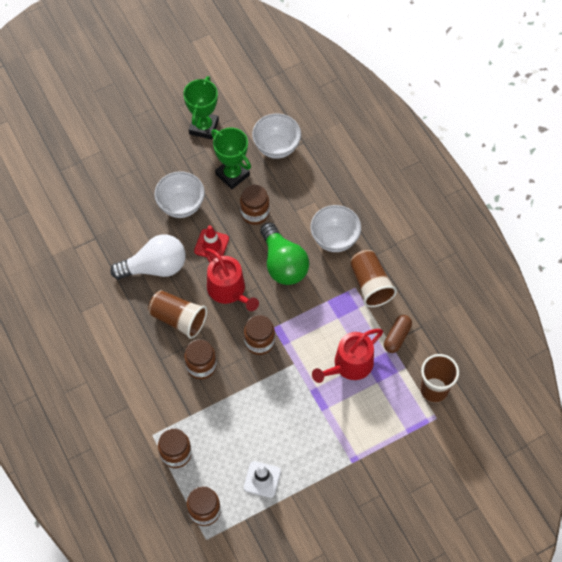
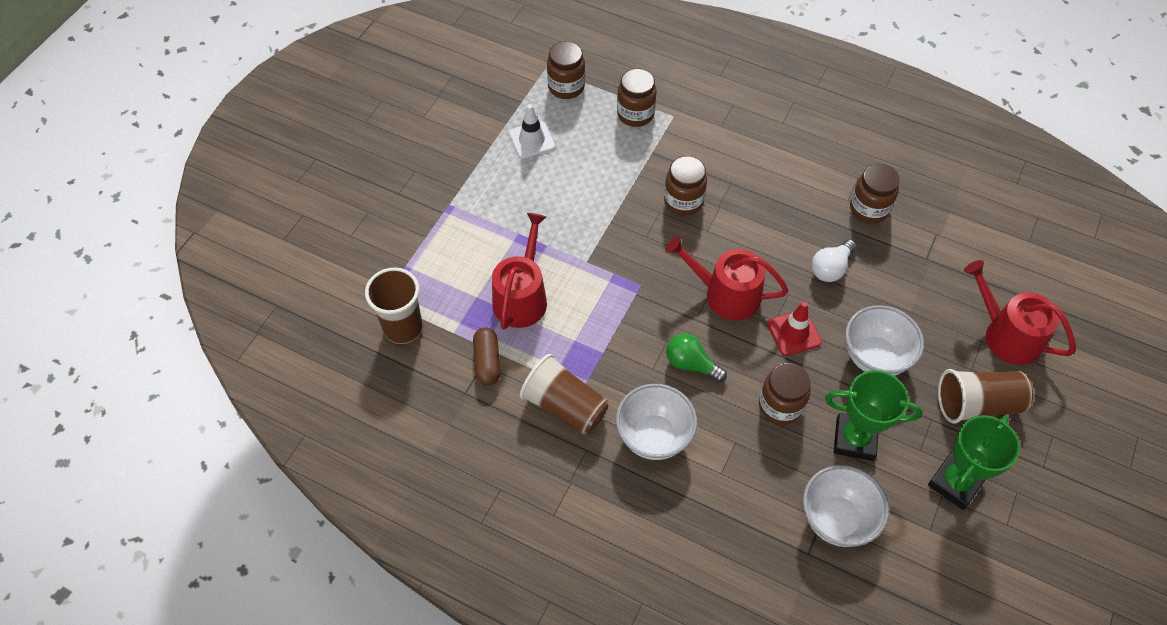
camera: 145 degrees right, 5 degrees down
(100, 173) = (1006, 335): none -> red watering can
(155, 267) = (831, 268): white light bulb -> white light bulb, size x0.57
(178, 319) = (751, 231): brown cup -> brown cup (977, 404)
(203, 127) = (955, 483): green trophy -> green trophy turned 60 degrees clockwise
(259, 342) = (643, 261): brown jar -> brown jar (869, 209)
(283, 263) = (691, 364): green light bulb -> green light bulb, size x0.57

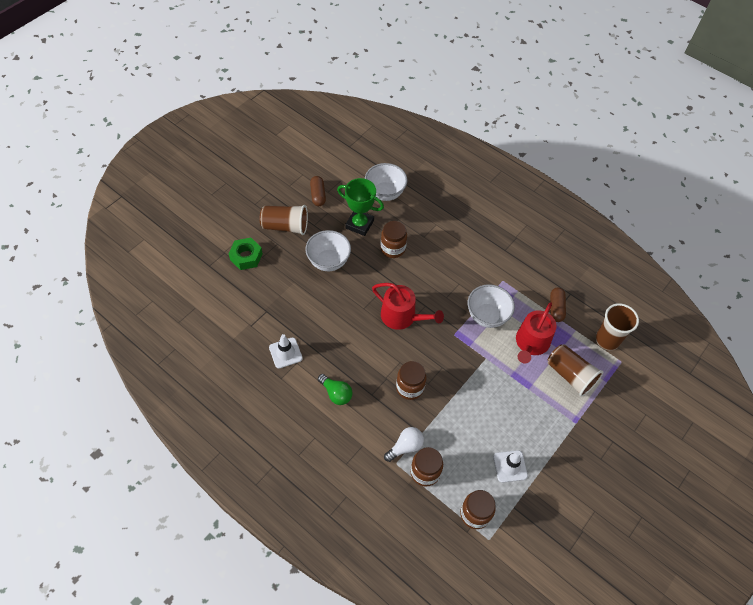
camera: 170 degrees left, 0 degrees up
(565, 406) = (513, 274): brown cup -> brown cup (570, 375)
(654, 436) = (467, 248): white bowl -> white bowl (487, 316)
(691, 364) = (435, 281): green light bulb -> green light bulb (336, 393)
(794, 333) = (369, 285): red traffic cone -> none
(831, 268) = (330, 318): white light bulb -> white light bulb (405, 447)
(869, 209) = (285, 353): brown jar -> white traffic cone
(955, 483) = (318, 195): green trophy -> brown capsule
(1006, 335) = (246, 257): red watering can -> green nut

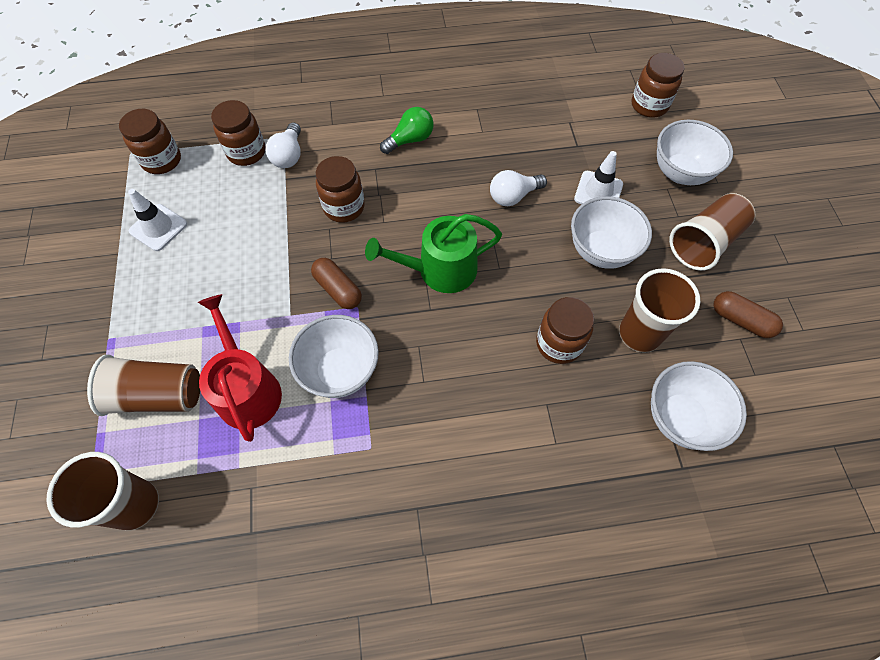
camera: 135 degrees right, 5 degrees up
(204, 296) = (649, 105): none -> brown jar
(246, 257) = (680, 173): green nut -> white bowl
(285, 353) = (504, 129): white traffic cone -> white traffic cone (598, 191)
(329, 317) = (513, 196): none -> white light bulb
(336, 393) = (410, 140): green light bulb -> green light bulb turned 150 degrees clockwise
(359, 224) = (639, 334): green trophy -> brown cup
(402, 317) = (440, 270): red watering can -> green watering can
(556, 308) = (254, 482): brown capsule -> brown capsule (338, 289)

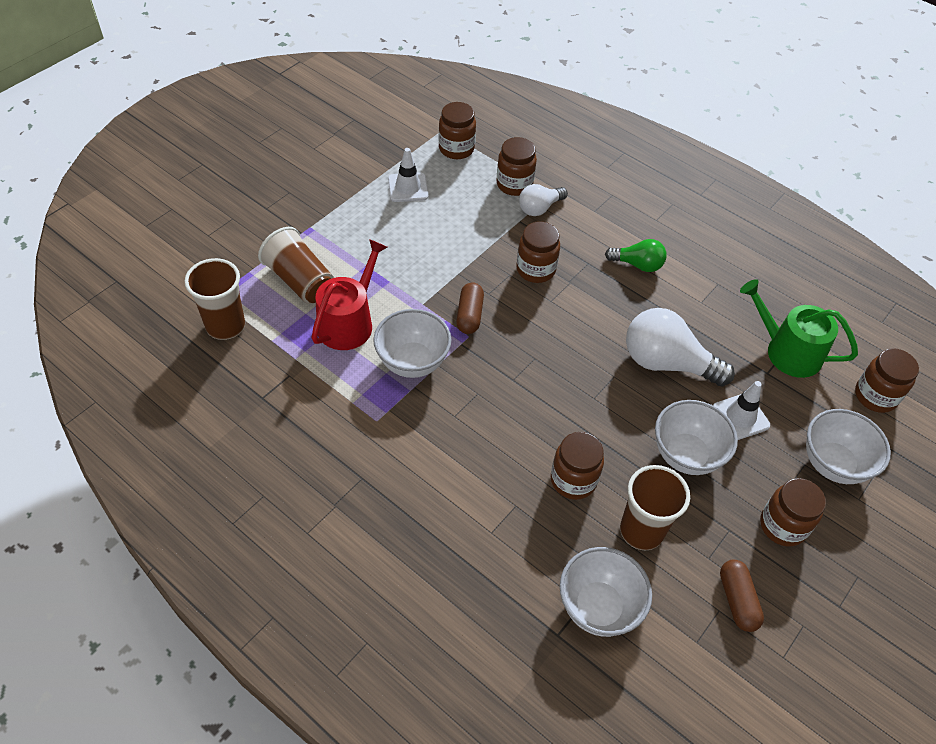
camera: 45 degrees right, 10 degrees down
(440, 270) = (550, 362): green watering can -> green watering can (787, 351)
(513, 196) = (667, 363): white light bulb -> white light bulb, size x1.74
(704, 242) = (782, 526): brown cup -> brown jar

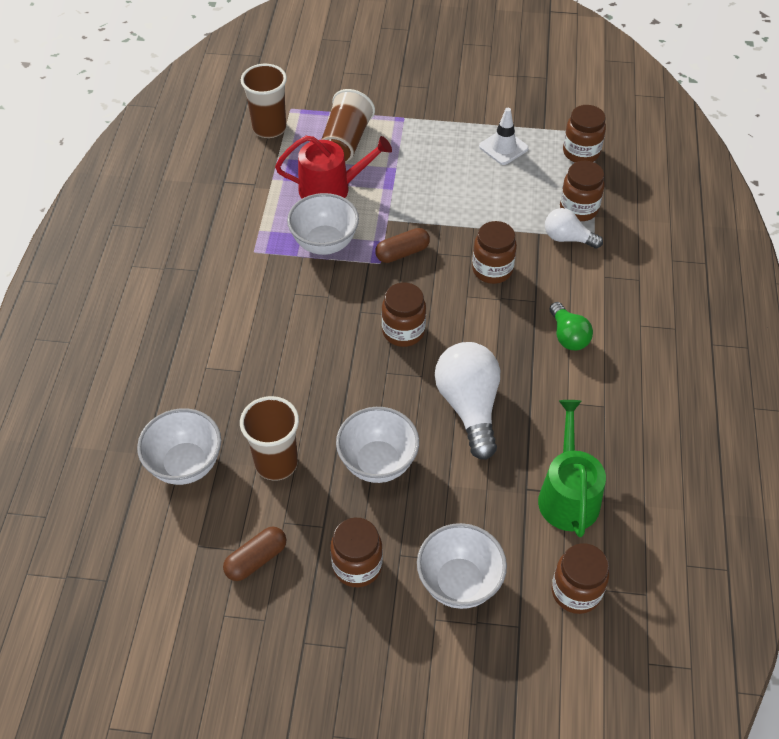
camera: 60 degrees right, 0 degrees up
(573, 480) = (291, 396): brown jar -> brown jar (403, 331)
(740, 417) = (454, 487): white traffic cone -> none

